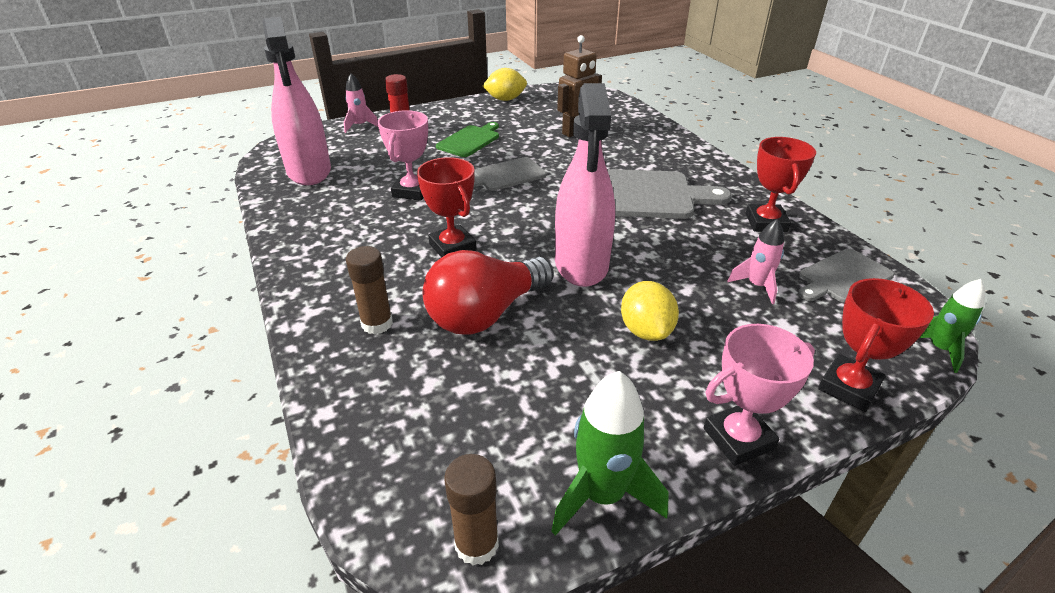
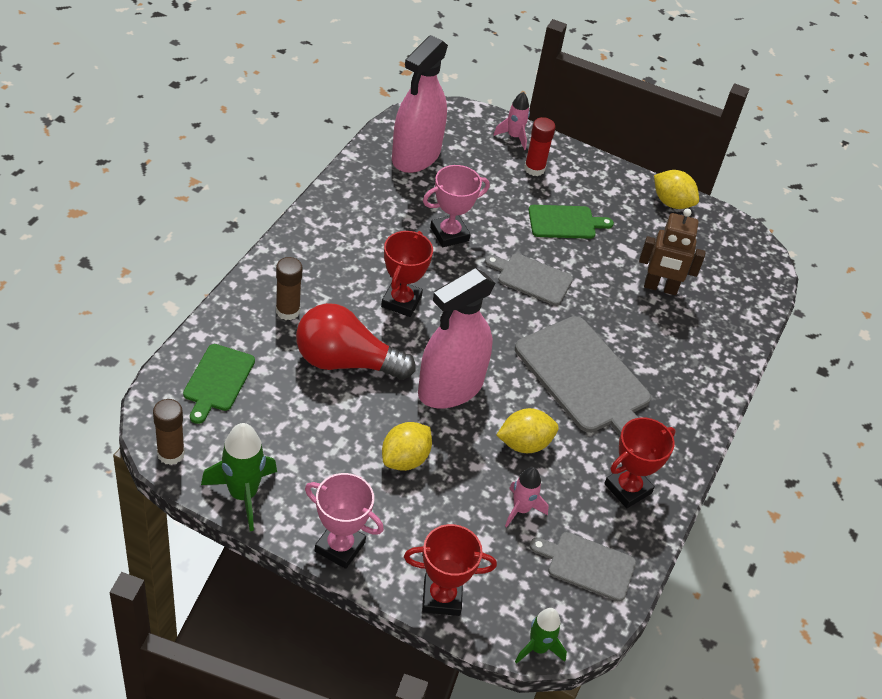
camera: 45 degrees right, 10 degrees up
(407, 430) = (217, 380): none -> green cutting board
(680, 252) = (524, 444): none -> yellow lemon

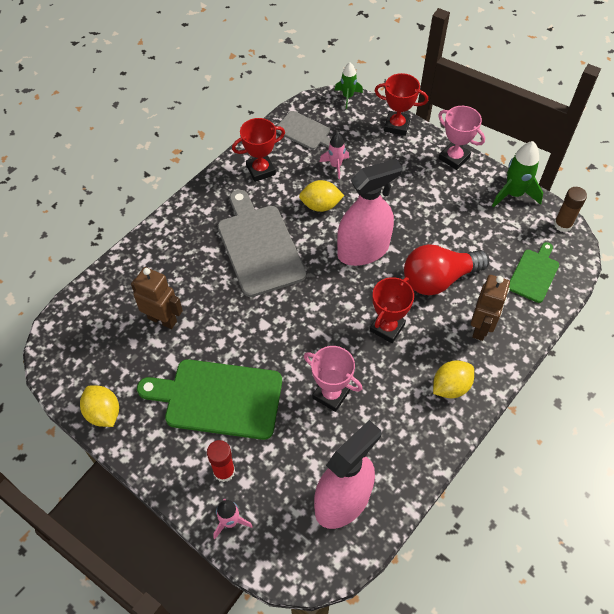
camera: 160 degrees left, 10 degrees up
(287, 311) = (481, 328): brown glue stick -> brown robot
(345, 361) = (438, 279): red light bulb -> red light bulb turned 135 degrees clockwise
(405, 459) = (405, 204): yellow lemon -> yellow lemon (450, 387)
(449, 234) = (331, 394): pink trophy -> pink trophy turned 45 degrees clockwise
(532, 278) = (270, 339): grey cutting board -> none
(565, 222) = (218, 398): green cutting board -> green cutting board, size x1.80

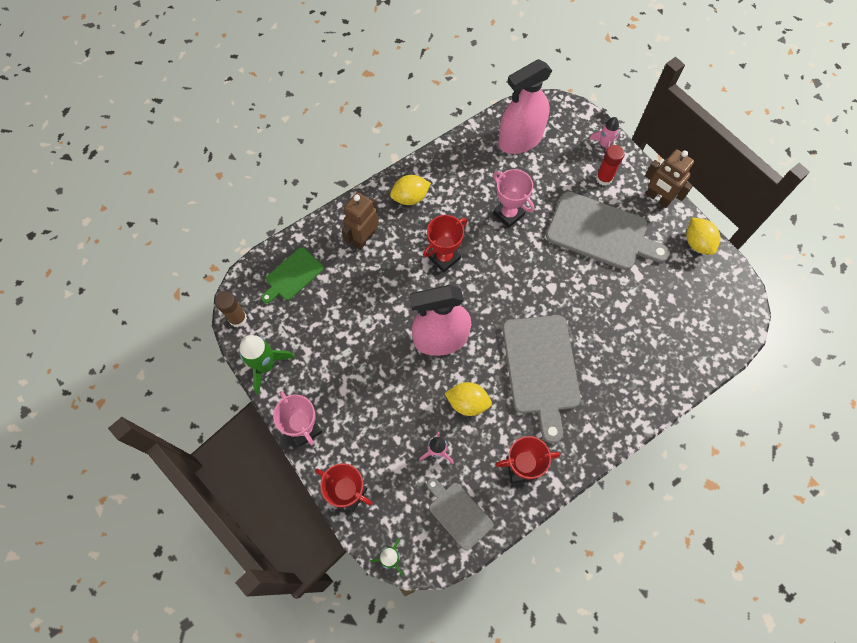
camera: 165 degrees left, 10 degrees up
(162, 319) = (643, 314): brown robot -> brown robot (657, 198)
(218, 398) = (601, 232): green cutting board -> grey cutting board
(438, 279) = (381, 292): red light bulb -> none

